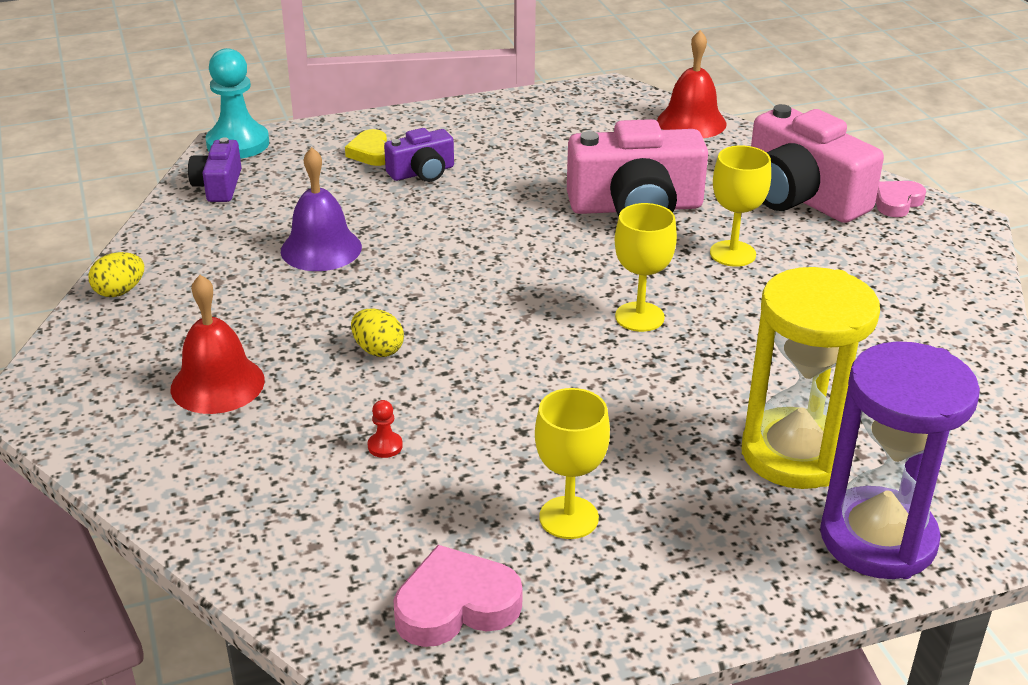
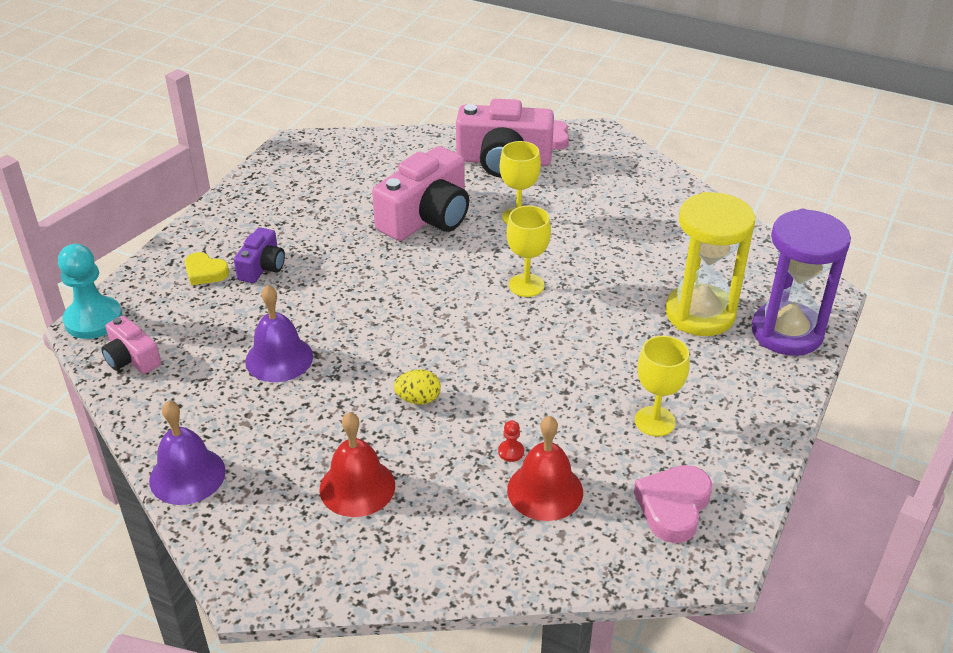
camera: 45 degrees left, 5 degrees up
(120, 291) = (187, 475): yellow egg -> purple bell
(218, 186) = (132, 358): purple camera -> pink camera
(691, 122) = (377, 142): red bell -> red bell (545, 490)

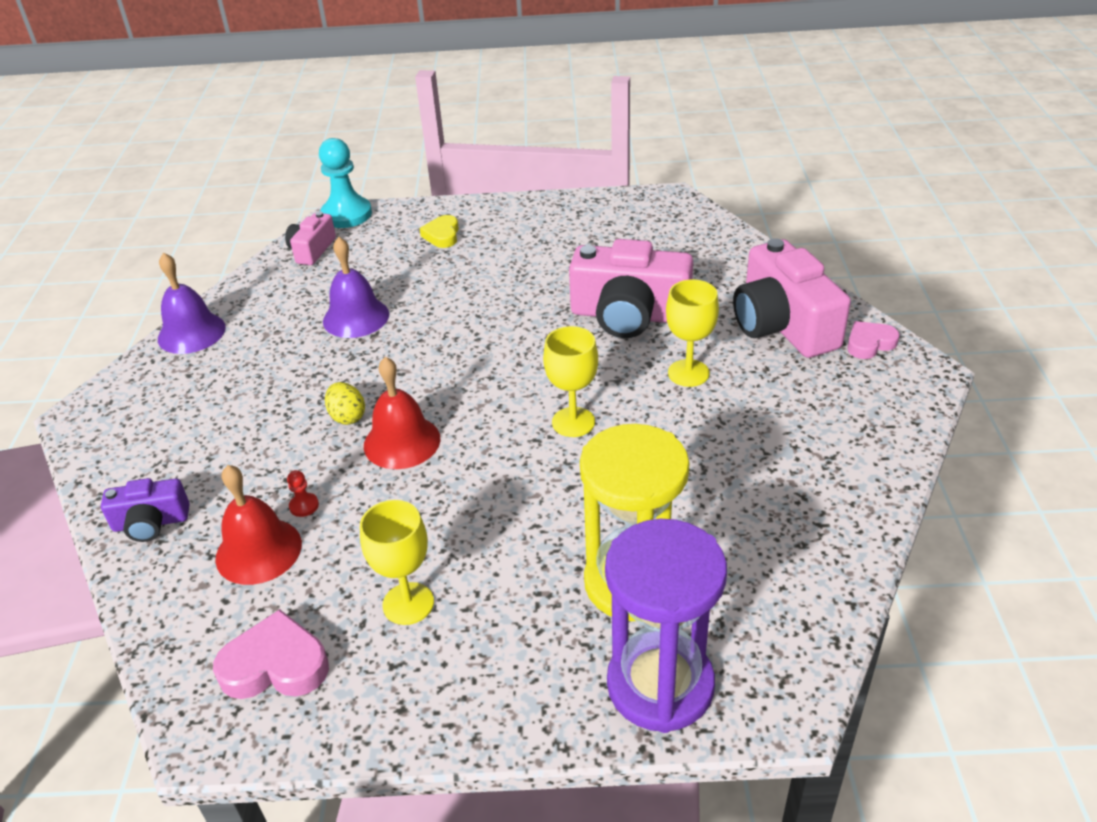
camera: 65 degrees right, 0 degrees up
(262, 267) = (472, 258): purple camera -> purple camera (151, 523)
(357, 487) = (214, 426): red bell -> red bell (402, 442)

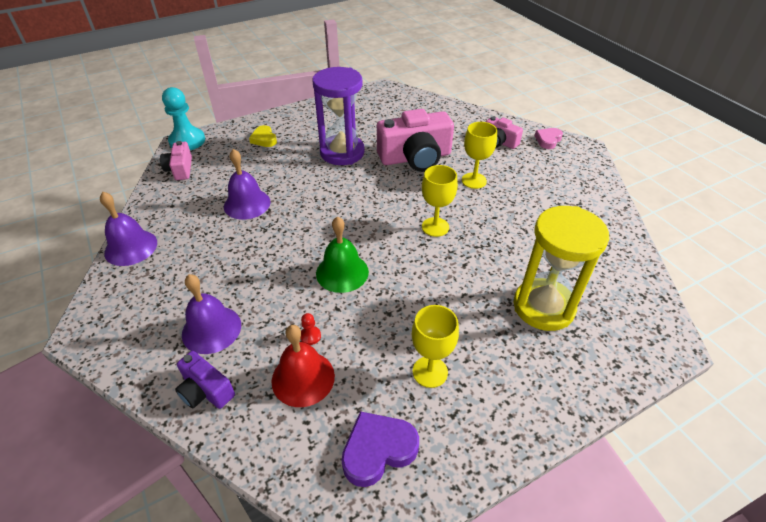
camera: 30 degrees left, 5 degrees up
(151, 523) = (205, 390): purple camera -> purple camera turned 75 degrees clockwise
(205, 457) = (211, 329): none -> purple bell
(275, 665) = (378, 450): pink heart -> purple heart
(347, 417) = (293, 268): yellow egg -> none
(402, 442) = (342, 272): red bell -> green bell
(660, 685) = (605, 358): purple hourglass -> purple hourglass (342, 152)
(782, 325) = (499, 142): pink camera -> pink camera, size x0.52

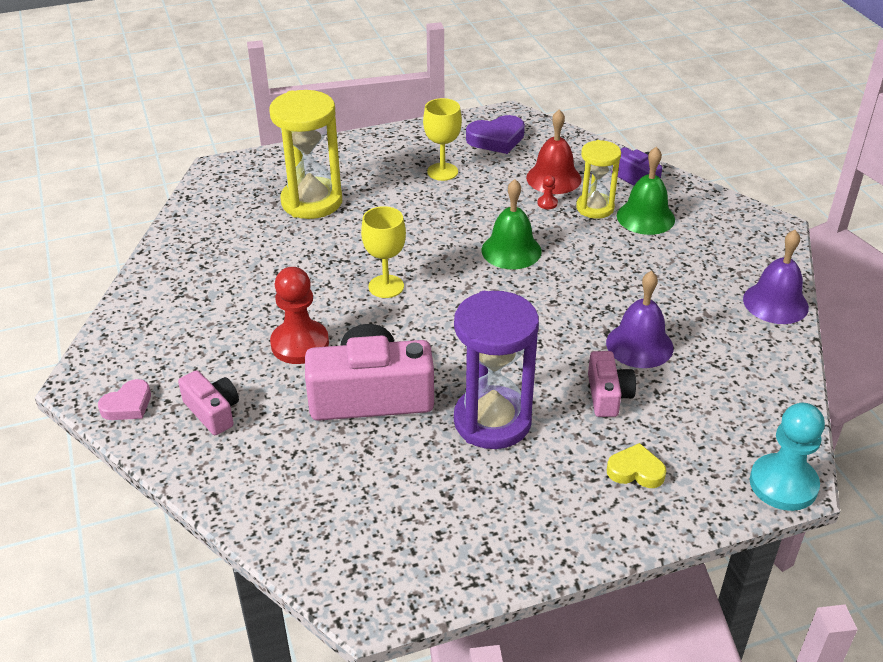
camera: 170 degrees left, 5 degrees down
(180, 169) = (766, 419): pink camera -> pink camera (608, 395)
(211, 329) = (645, 217): purple bell -> green bell
(261, 336) = (595, 208): none -> yellow hourglass
(264, 139) = (635, 471): yellow heart -> yellow heart turned 60 degrees counterclockwise
(474, 180) = (300, 344): yellow goblet -> red pawn

